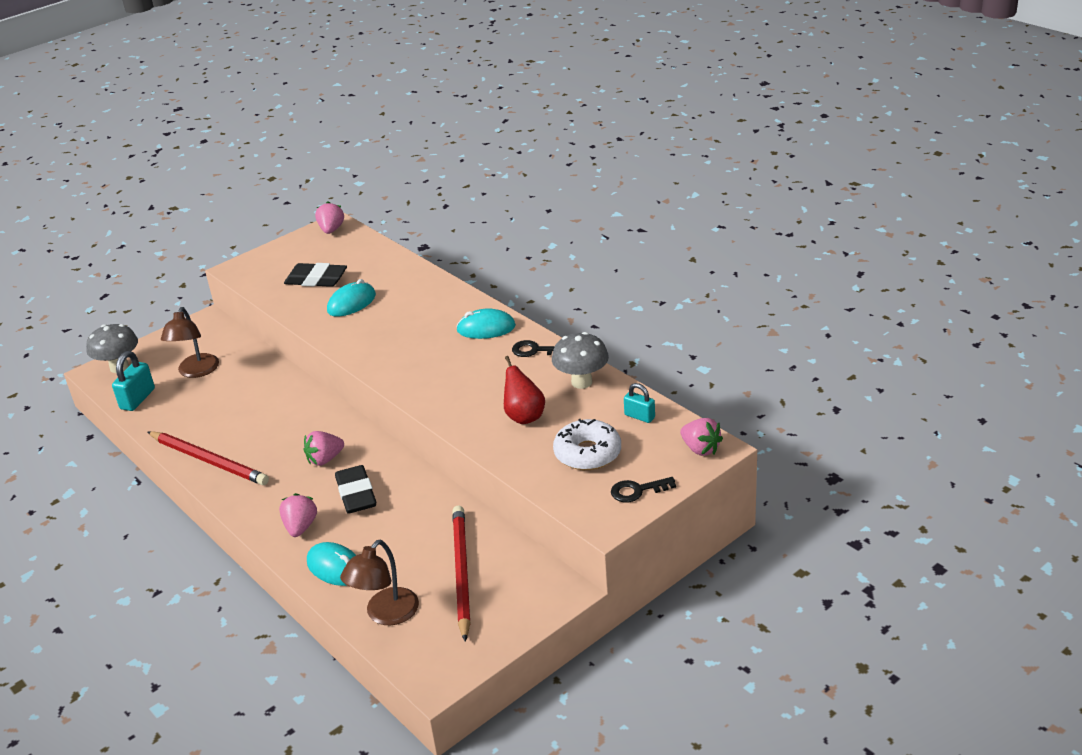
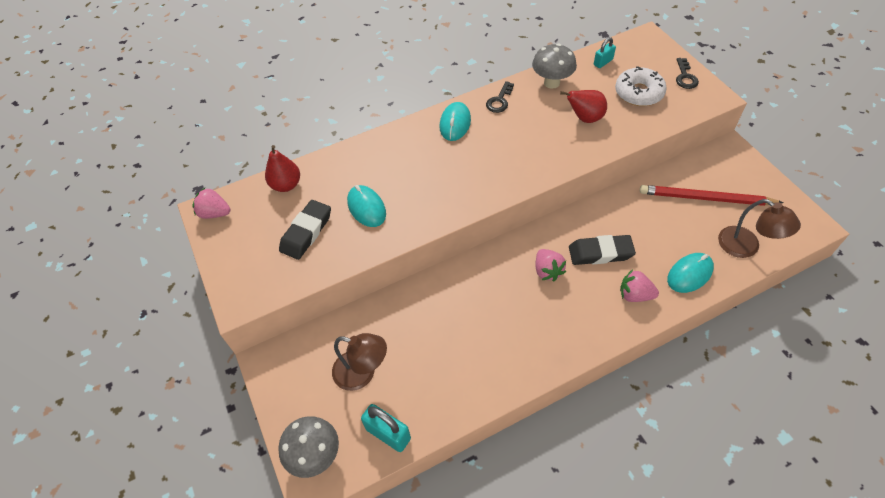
camera: 75 degrees left, 20 degrees up
(209, 460) = (521, 364): red pencil -> none
(372, 254) = (286, 185): none -> red pear
(700, 449) = (647, 42): pink strawberry -> none

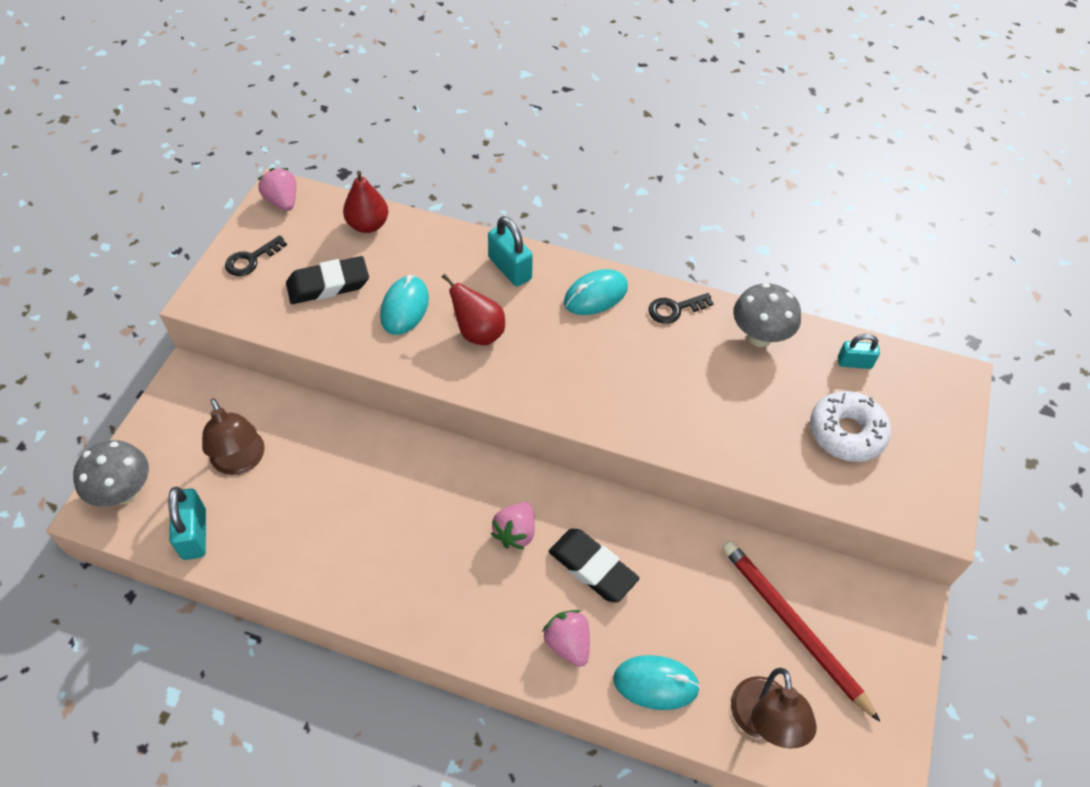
camera: 40 degrees right, 0 degrees up
(395, 145) = (510, 269): none -> turquoise padlock
(585, 118) = (741, 407): red pear -> red pear (478, 333)
(685, 77) = (934, 464): black key -> black key (251, 260)

